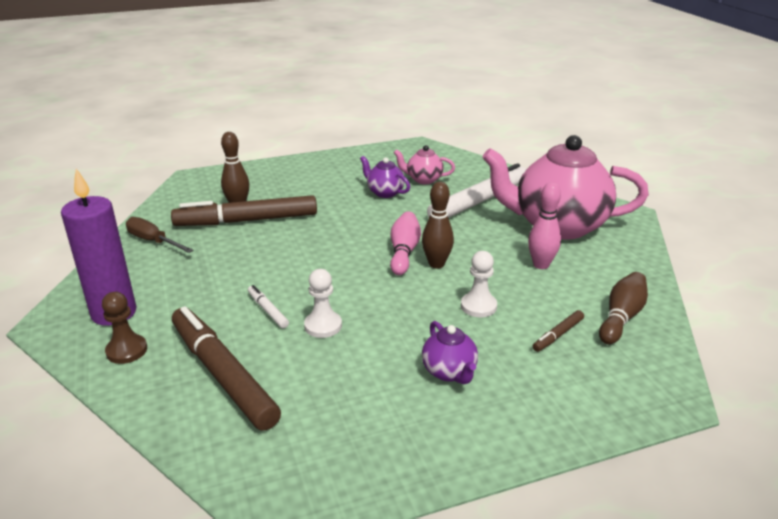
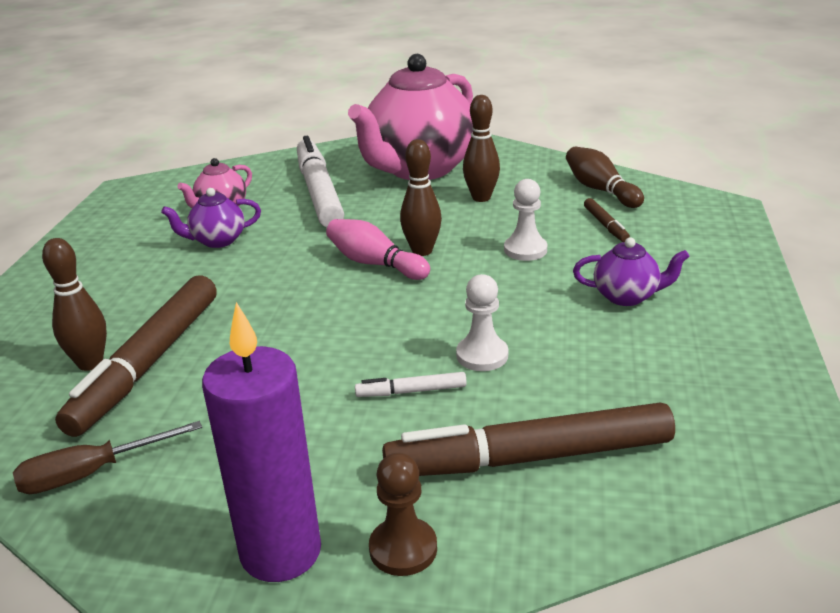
camera: 60 degrees left, 0 degrees up
(541, 265) = (481, 198): pink bowling pin -> brown bowling pin

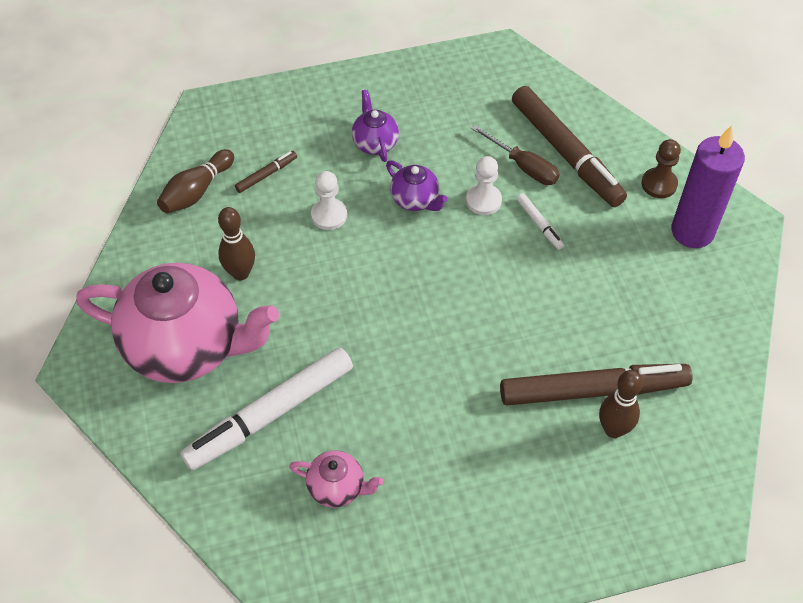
camera: 115 degrees left, 25 degrees up
(91, 473) = (701, 352): brown screwdriver -> brown screwdriver (523, 166)
(217, 240) = (402, 451): purple teapot -> purple teapot (415, 200)
(375, 264) = (392, 307): pink bowling pin -> none
(422, 251) = (358, 283): brown bowling pin -> none

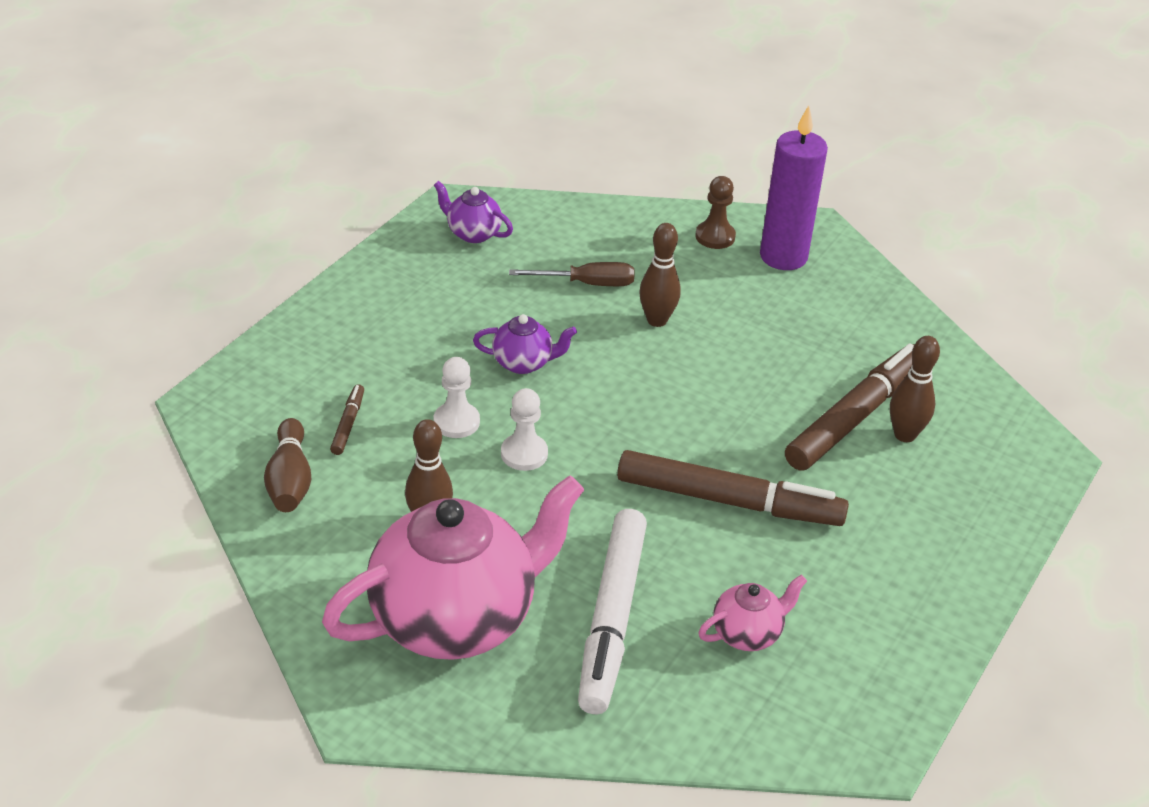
camera: 45 degrees left, 15 degrees down
(375, 143) = (425, 338): purple teapot -> purple teapot (473, 233)
(483, 201) = (586, 329): white pawn -> white pawn (524, 454)
(539, 224) = (657, 320): white marker -> brown bowling pin
(566, 153) = (610, 254): brown marker -> brown marker (729, 501)

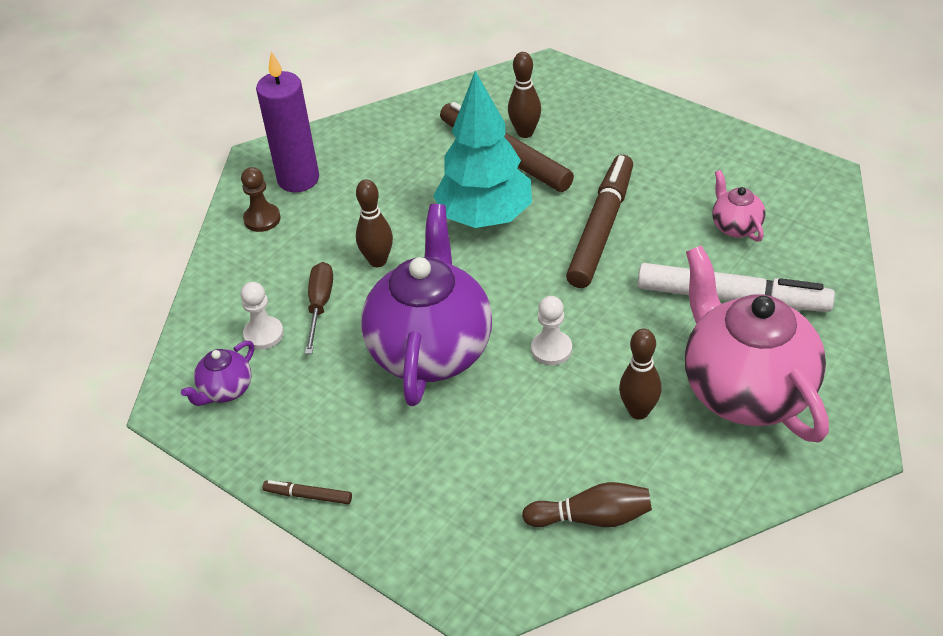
camera: 80 degrees left, 5 degrees up
(348, 424) = (513, 477): brown marker -> brown marker (308, 496)
(456, 422) = (510, 396): white pawn -> white pawn (263, 334)
(523, 363) = (431, 350): purple teapot -> purple teapot, size x2.30
(737, 400) = (485, 218): none -> turquoise tree

